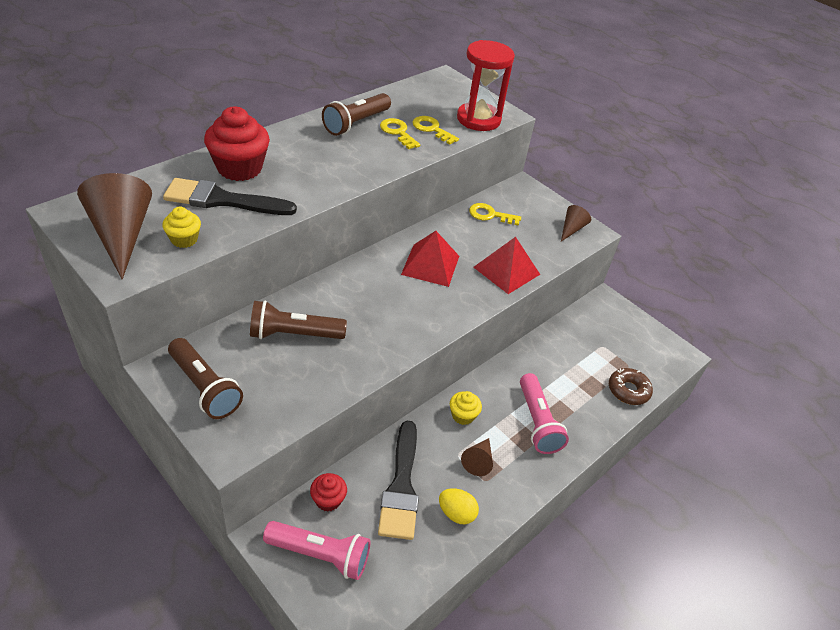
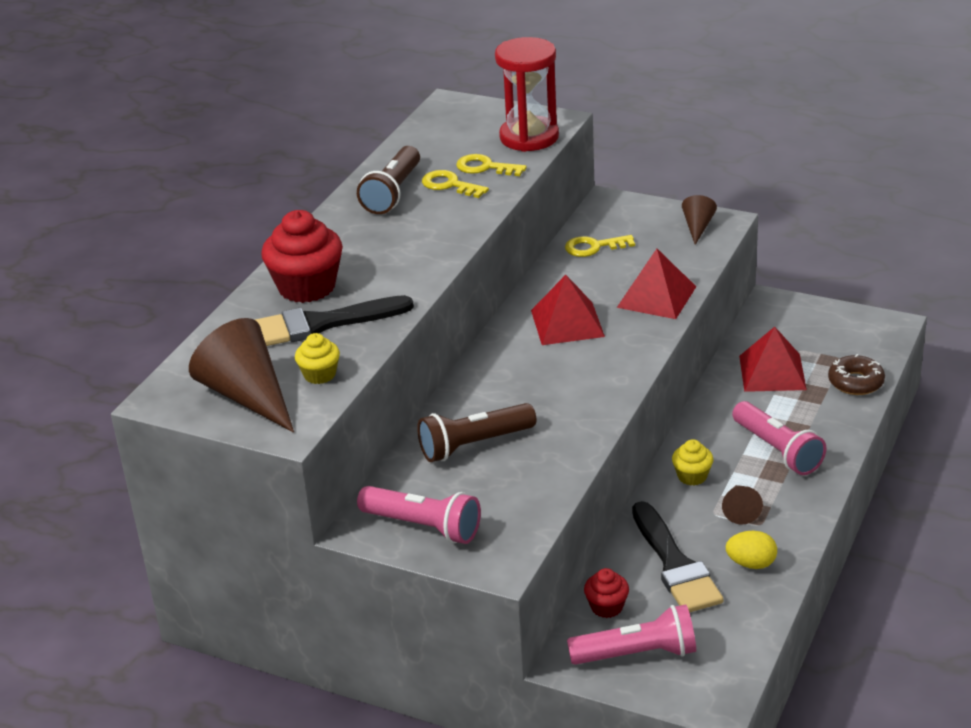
camera: 15 degrees left, 10 degrees down
(205, 387) = (423, 527): brown flashlight -> pink flashlight
(572, 356) = (772, 372): none -> red pyramid

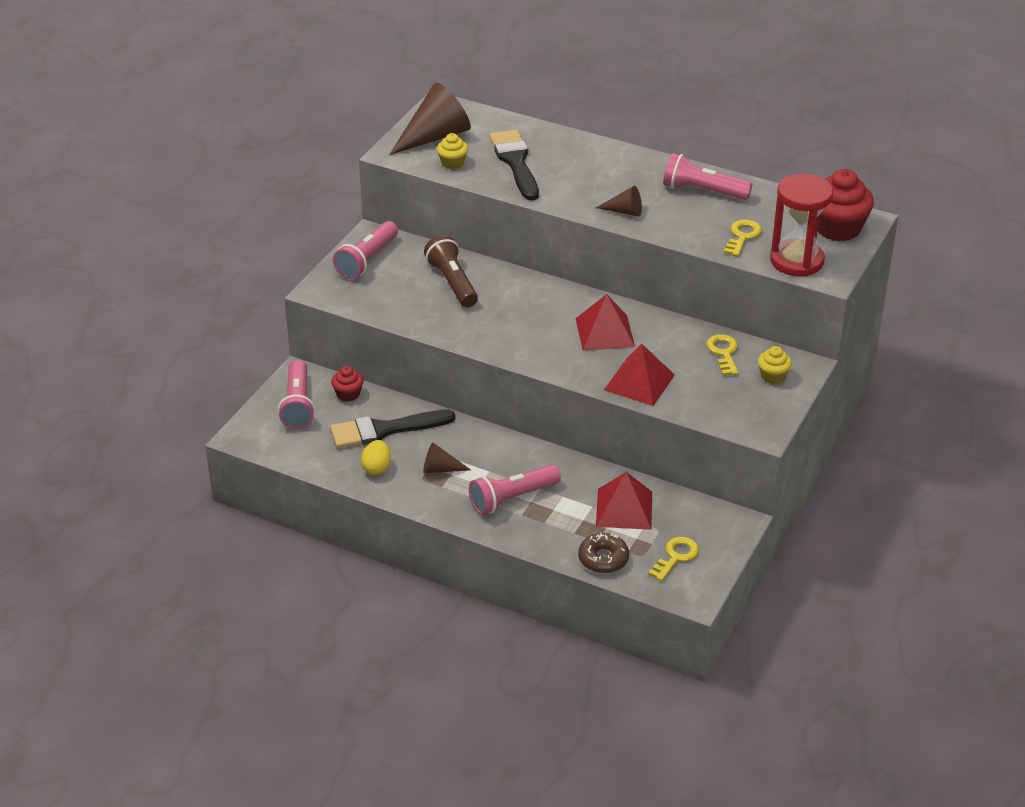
camera: 90 degrees right, 5 degrees up
(307, 287) = (566, 155): red cupcake -> red cupcake (837, 228)
(393, 193) = (703, 191): brown flashlight -> pink flashlight
(449, 185) = (713, 218): yellow key -> yellow key (676, 557)
(692, 476) = (486, 448): yellow cupcake -> yellow cupcake (773, 376)
(697, 227) = (755, 416): brown cone -> brown cone (624, 211)

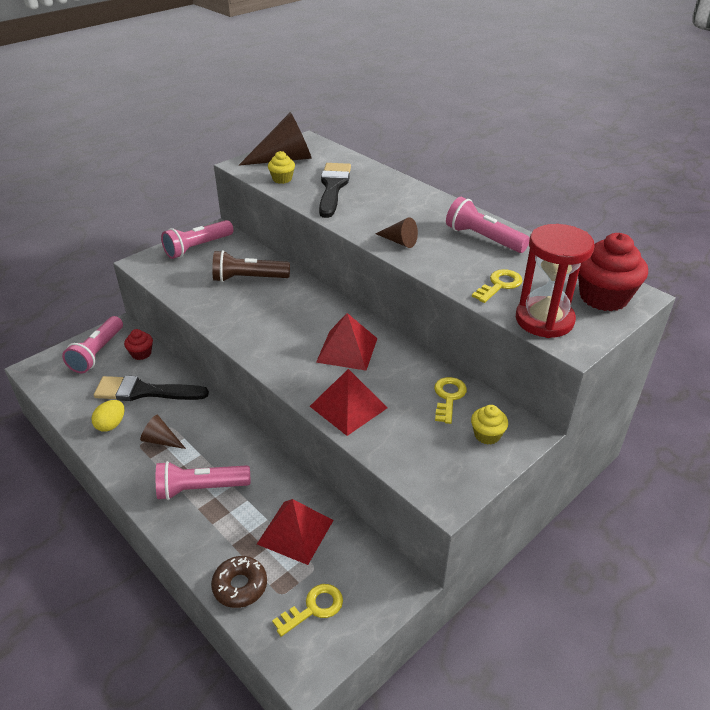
camera: 20 degrees right, 0 degrees up
(452, 283) = (249, 278): brown flashlight -> brown flashlight turned 90 degrees counterclockwise

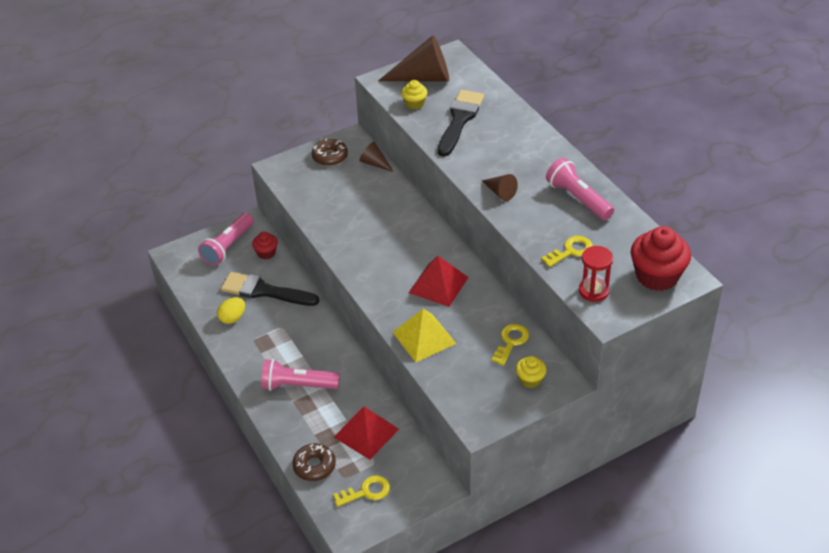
camera: 15 degrees right, 5 degrees up
(161, 440) = (272, 339): brown cone -> brown cone (375, 163)
(198, 247) = (330, 157): pink flashlight -> brown donut
(249, 278) = (369, 198): brown flashlight -> none
(348, 407) = (424, 338): red pyramid -> yellow pyramid
(544, 320) = (593, 291): red hourglass -> red hourglass, size x0.61

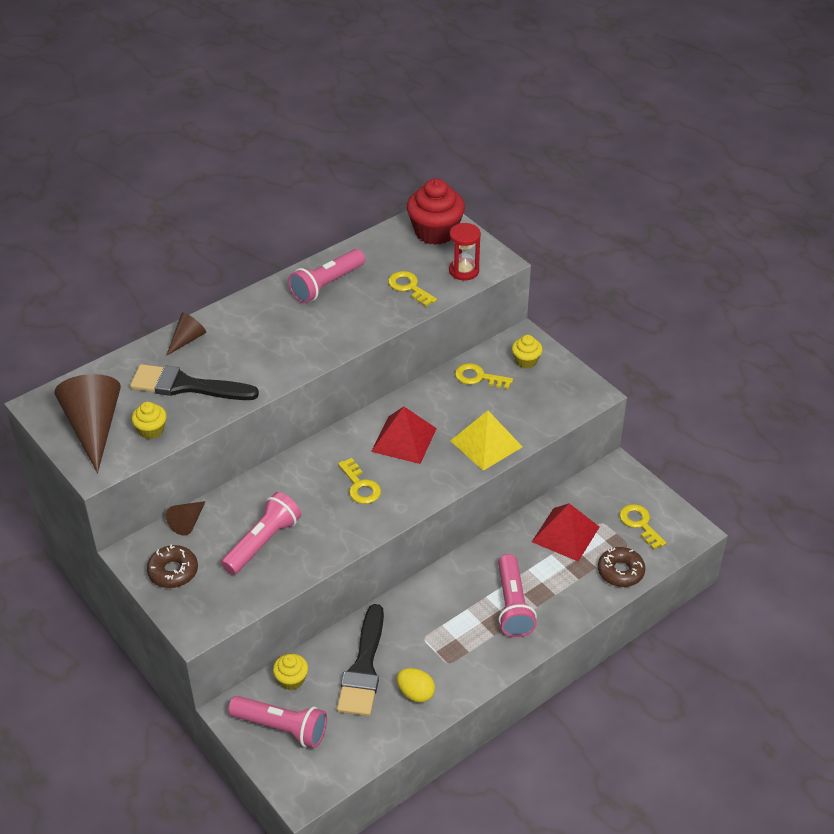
camera: 100 degrees left, 0 degrees up
(266, 253) = (291, 680): red cupcake -> yellow cupcake
(345, 200) = (263, 542): none -> pink flashlight
(390, 255) = (360, 486): none -> yellow key
(500, 192) = (321, 343): brown cone -> brown cone (187, 339)

